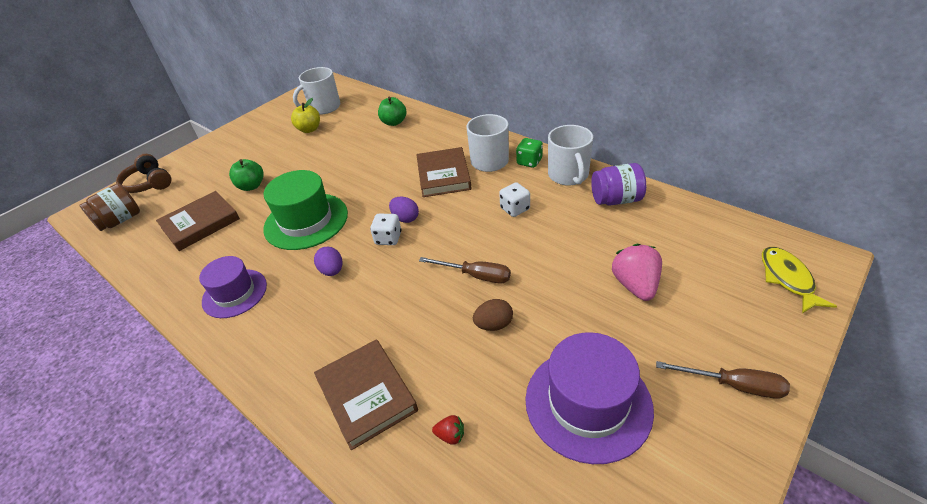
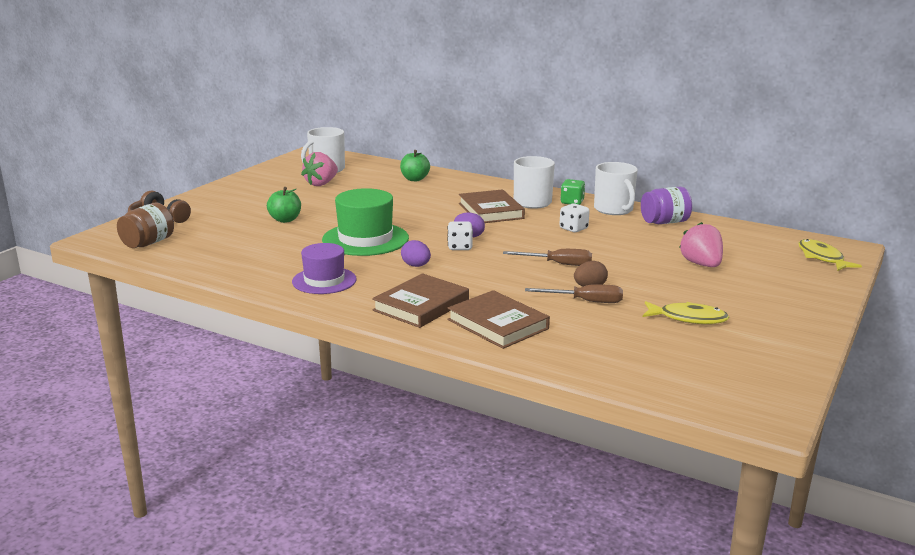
camera: 15 degrees left, 20 degrees down
(200, 223) = (247, 243): brown book -> brown book (421, 305)
(309, 129) = (321, 184): yellow apple -> pink strawberry
(450, 435) = (584, 338): red strawberry -> none
(588, 403) = (688, 318): purple hat -> yellow fish
(733, 385) = (797, 305): brown screwdriver -> brown screwdriver (585, 301)

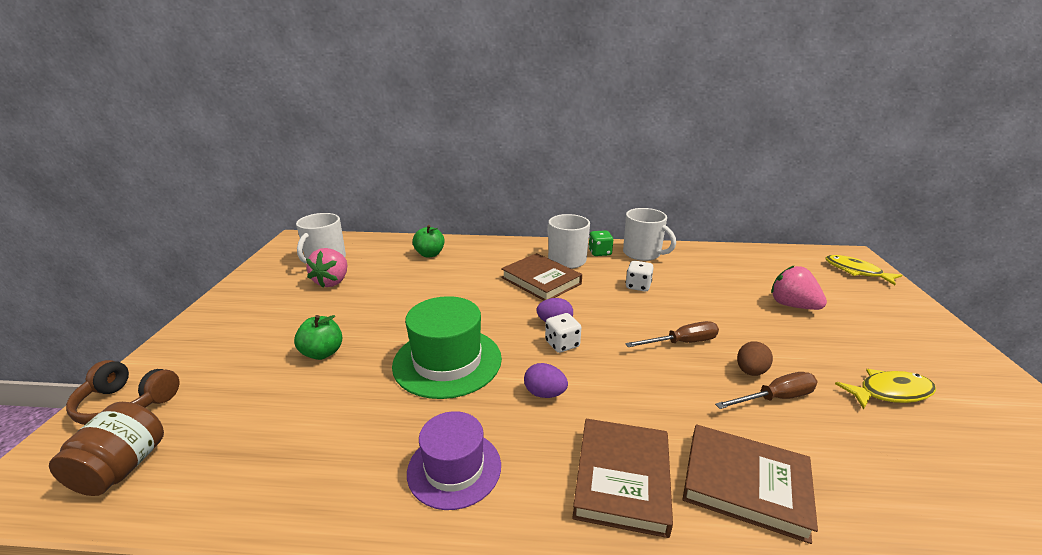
camera: 25 degrees left, 5 degrees up
(664, 222) = (698, 259): purple jar -> none

